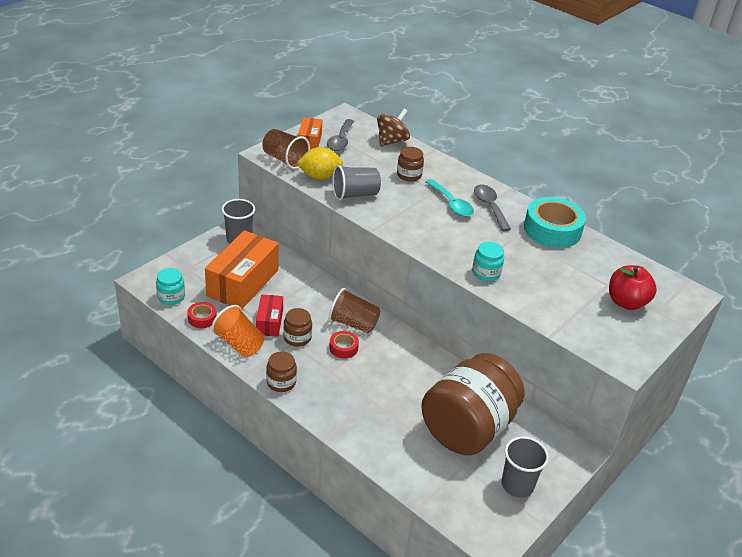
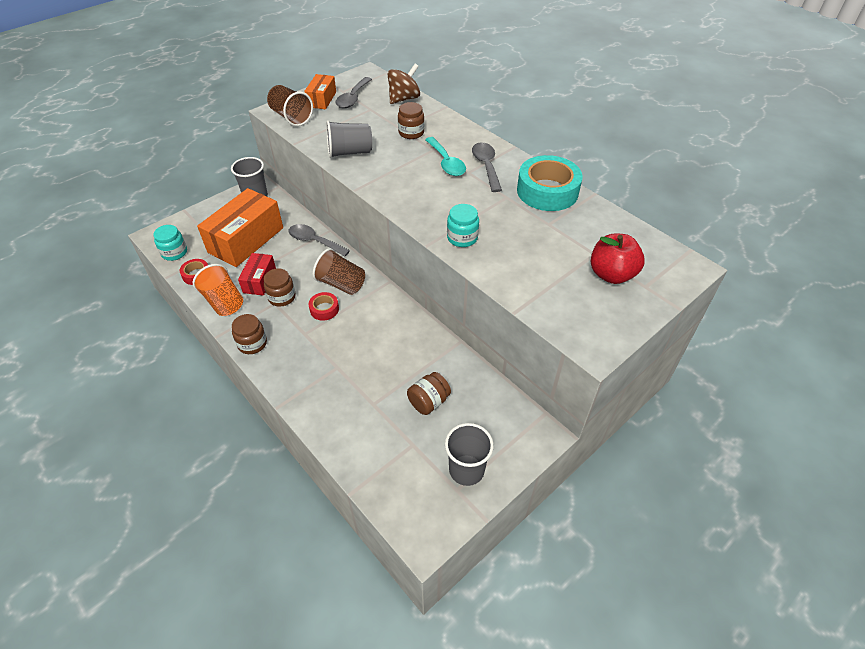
camera: 10 degrees right, 10 degrees up
(314, 283) = (314, 241): none -> grey spoon
(319, 176) = (320, 134): yellow lemon -> none
(467, 428) = (428, 402): brown jar -> brown jar, size x0.40

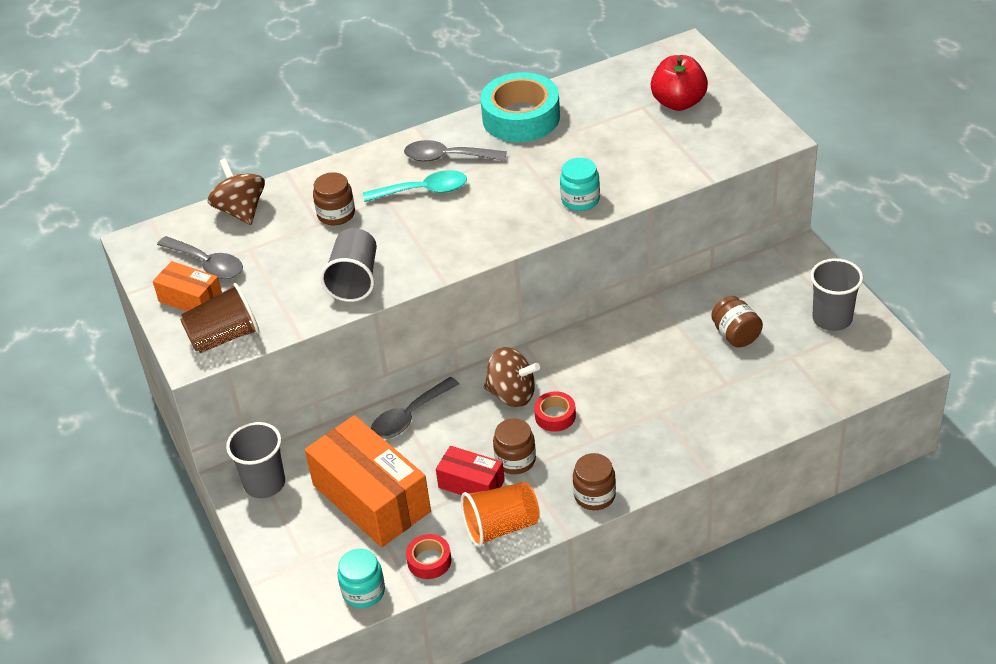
camera: 70 degrees left, 5 degrees down
(341, 284) = (512, 394): brown cup -> brown spinning top

